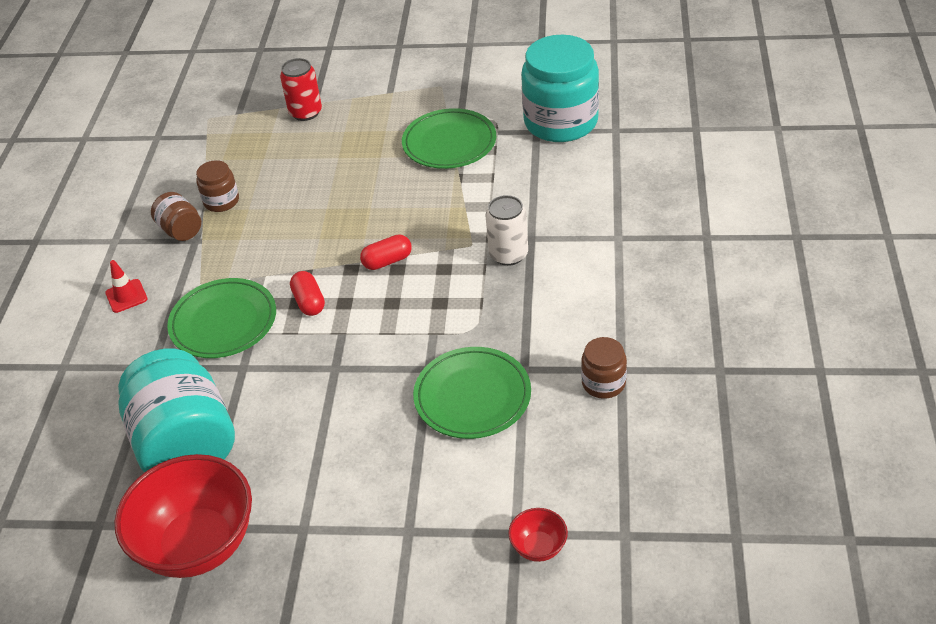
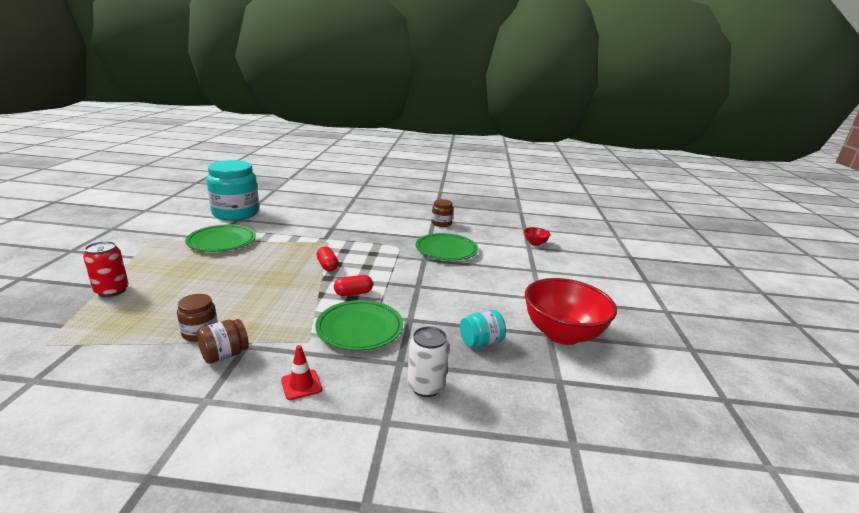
camera: 95 degrees left, 20 degrees down
(186, 444) = (481, 342): turquoise jar -> turquoise jar, size x0.47
(508, 254) = (342, 234): white can -> white can (426, 386)

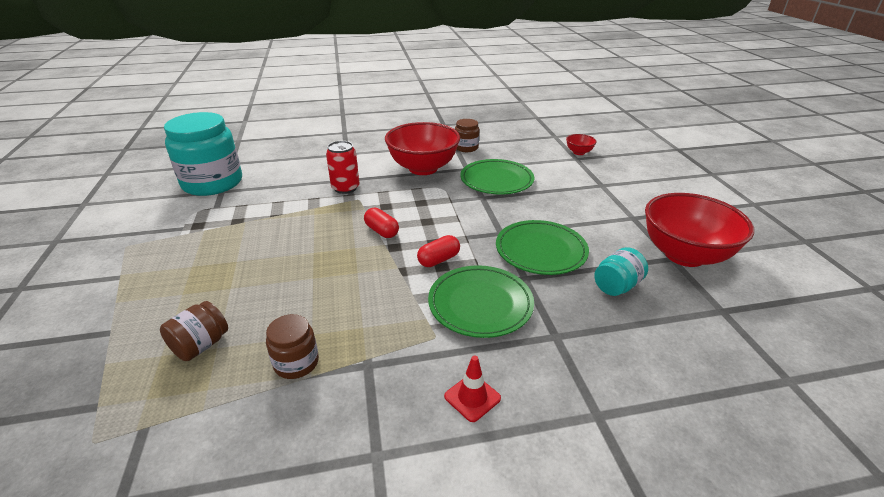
camera: 15 degrees left, 10 degrees up
(112, 291) = (128, 334): red can -> red can (345, 188)
(222, 241) = (225, 227): green plate -> green plate (541, 251)
(224, 355) = (351, 385): brown jar -> brown jar (201, 345)
(394, 231) = (423, 168): none -> red bowl
(426, 386) = (604, 357): white can -> none

